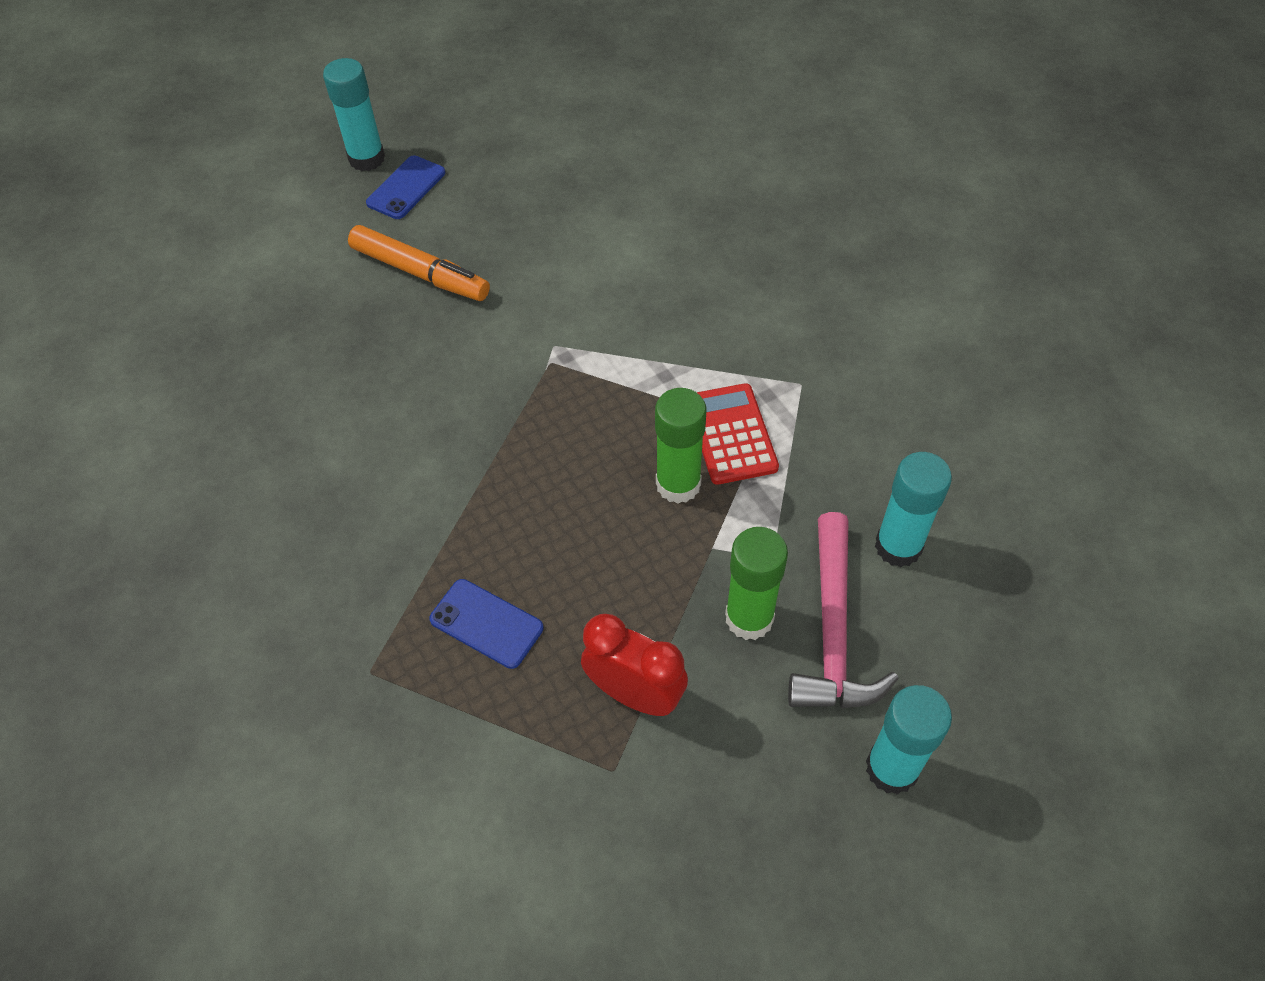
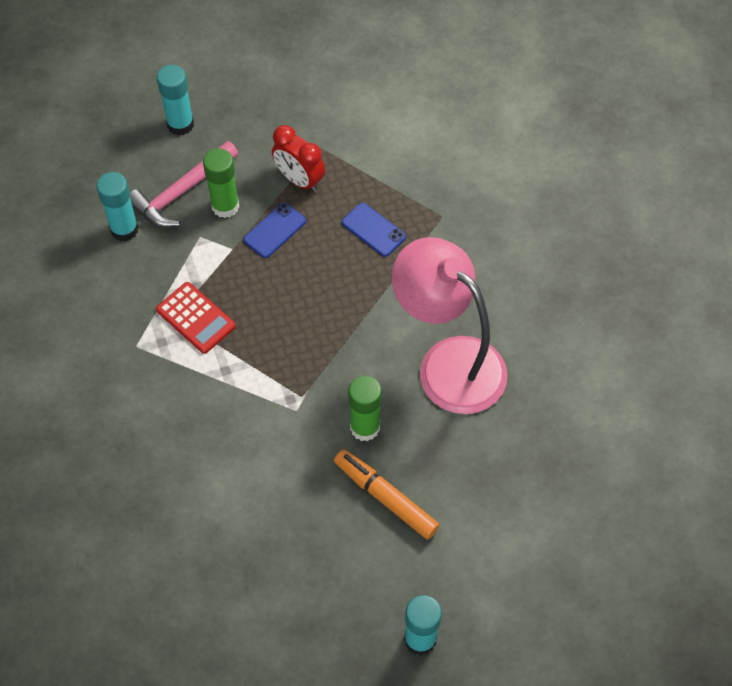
camera: 170 degrees left, 5 degrees up
(348, 440) = (448, 362): none -> pink lamp
(406, 188) = (388, 594): blue phone -> blue phone (275, 230)
(678, 484) = (240, 291): green glue stick -> green glue stick (365, 427)
(731, 434) = (196, 318): red calculator -> red calculator turned 45 degrees counterclockwise
(833, 630) = (182, 192): pink hammer -> pink hammer turned 150 degrees counterclockwise

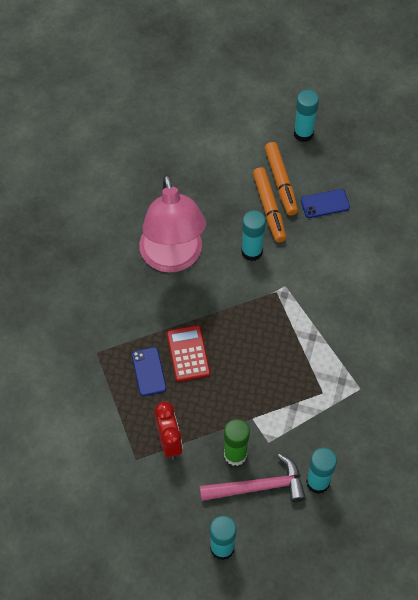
camera: 145 degrees left, 0 degrees up
(196, 318) = (309, 383): red calculator -> red calculator (188, 353)
(275, 230) = (214, 413): blue phone -> blue phone (325, 204)
(365, 427) = (252, 252): green glue stick -> turquoise glue stick
(397, 544) = (280, 182): none -> orange marker

